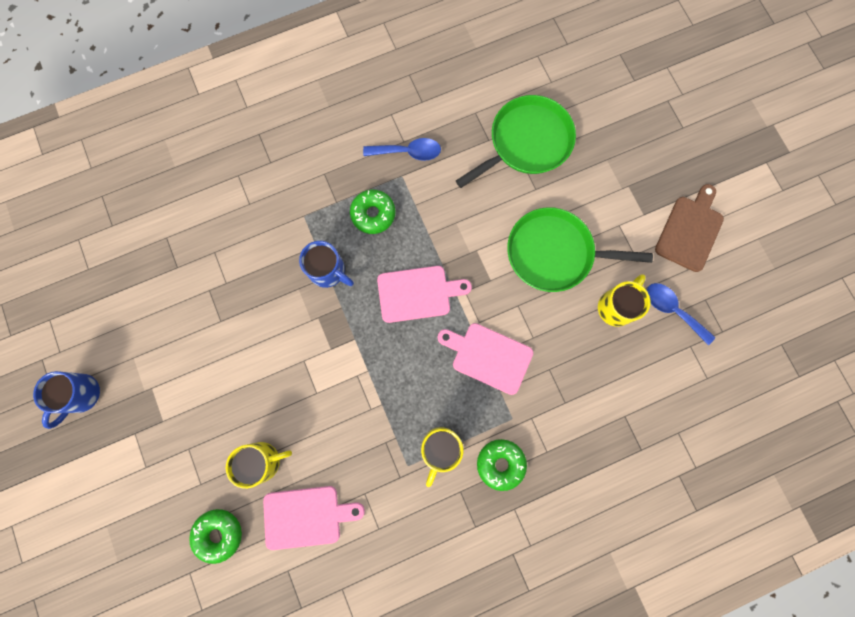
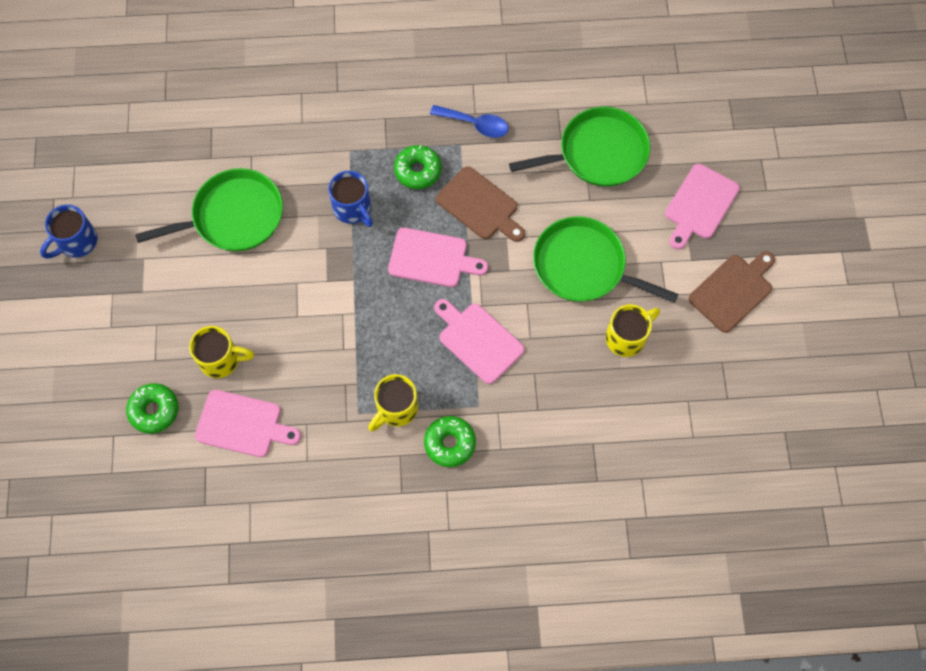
camera: 20 degrees right, 10 degrees down
(220, 317) = (233, 216): none -> green pan
(441, 228) = (480, 205): none -> brown cutting board
(632, 161) = (700, 205): none -> pink cutting board
(672, 310) = (683, 360): blue spoon -> none

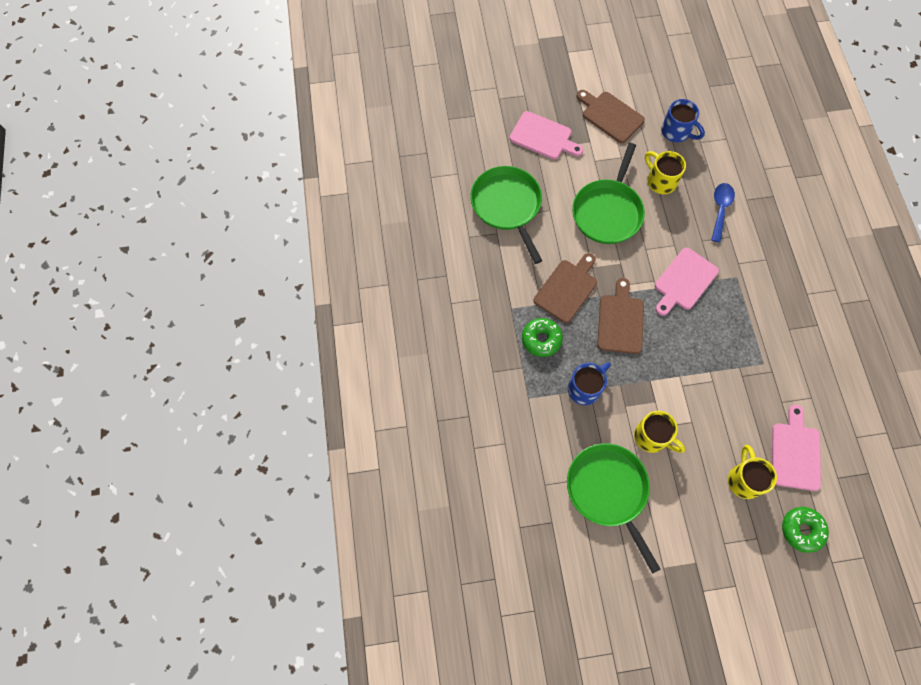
camera: 95 degrees left, 0 degrees up
(77, 242) = (658, 637): blue mug -> blue mug (676, 132)
(396, 409) = (753, 335): yellow mug -> yellow mug (652, 437)
(432, 258) = (620, 321): pink cutting board -> brown cutting board
(450, 443) = (771, 294): green donut -> none
(475, 124) = (491, 298): blue spoon -> blue spoon (720, 209)

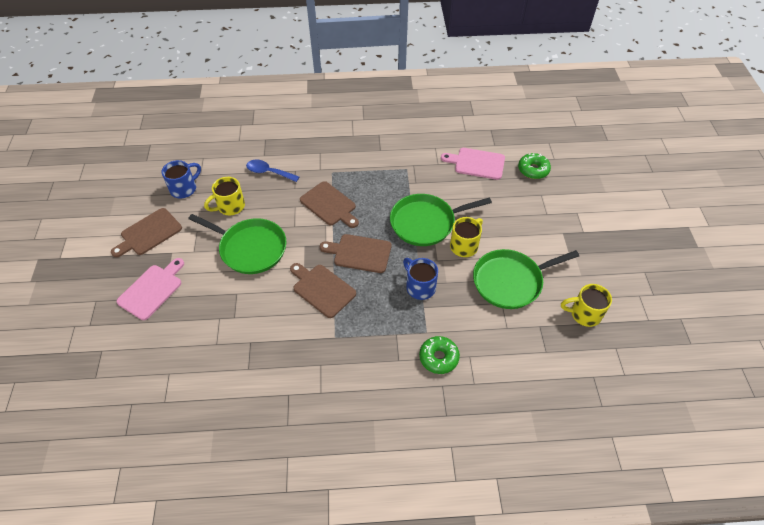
camera: 85 degrees left, 15 degrees down
(507, 206) = (222, 329): green pan -> green pan (426, 223)
(541, 339) = (370, 315): green donut -> green donut (438, 358)
(684, 281) = (330, 205): pink cutting board -> brown cutting board
(744, 480) = (498, 195): yellow mug -> yellow mug (584, 314)

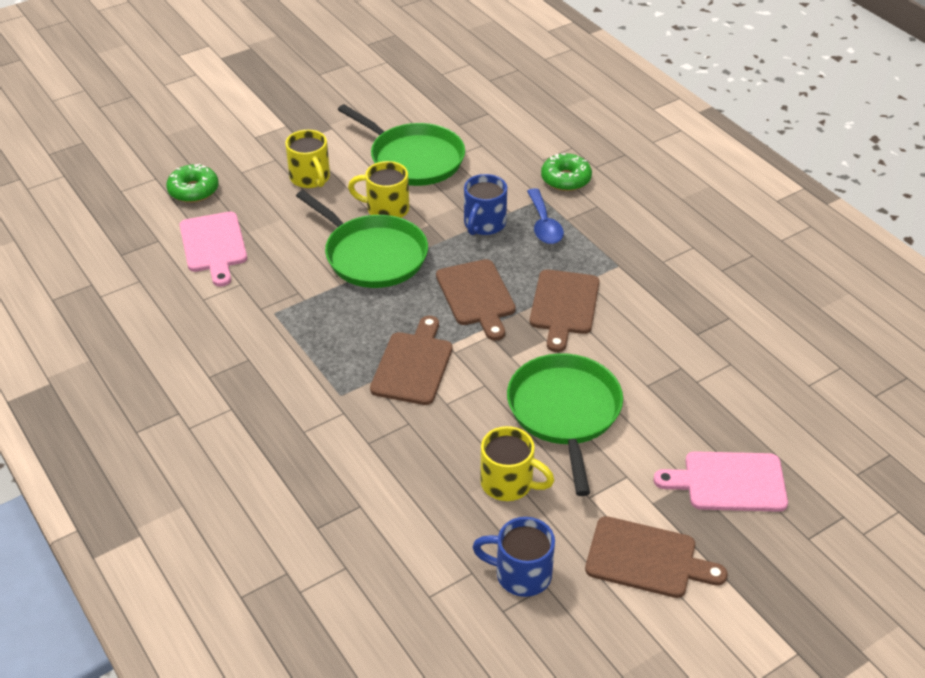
camera: 120 degrees left, 10 degrees down
(268, 172) = (397, 476): blue spoon -> blue spoon (544, 225)
(584, 314) = (415, 100): yellow mug -> yellow mug (310, 178)

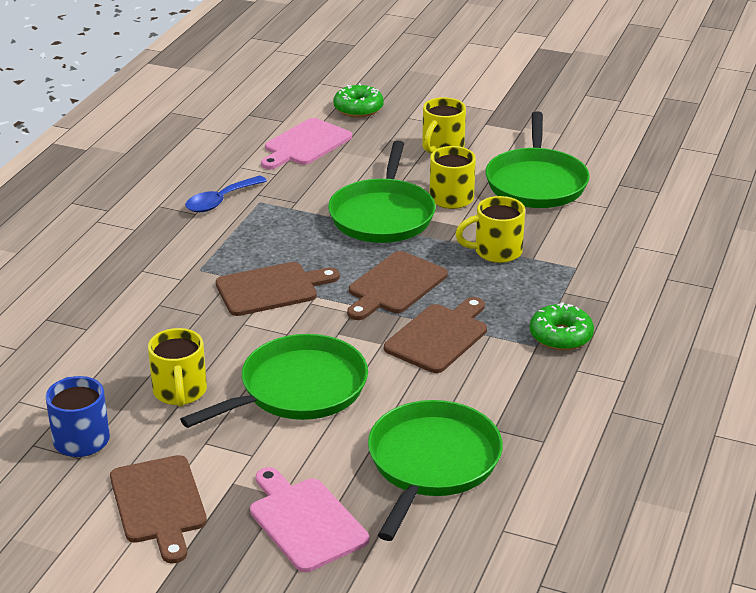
camera: 55 degrees right, 10 degrees down
(484, 224) = (496, 252): blue mug -> yellow mug
(544, 225) = (539, 283): blue spoon -> blue spoon (220, 201)
(564, 306) = (439, 336): brown cutting board -> brown cutting board turned 150 degrees clockwise
(566, 179) = (623, 269): green donut -> green donut (561, 336)
(712, 384) = (431, 463): none -> green pan

